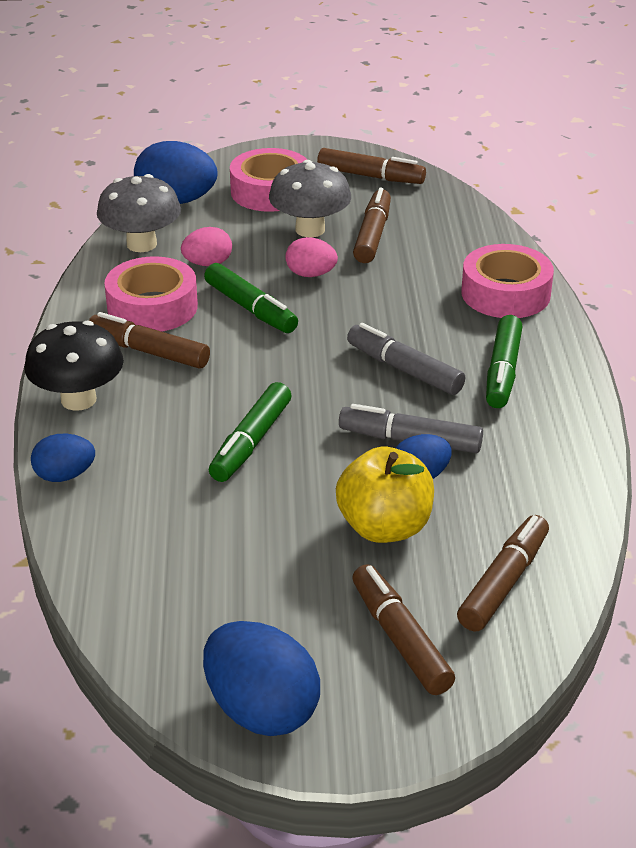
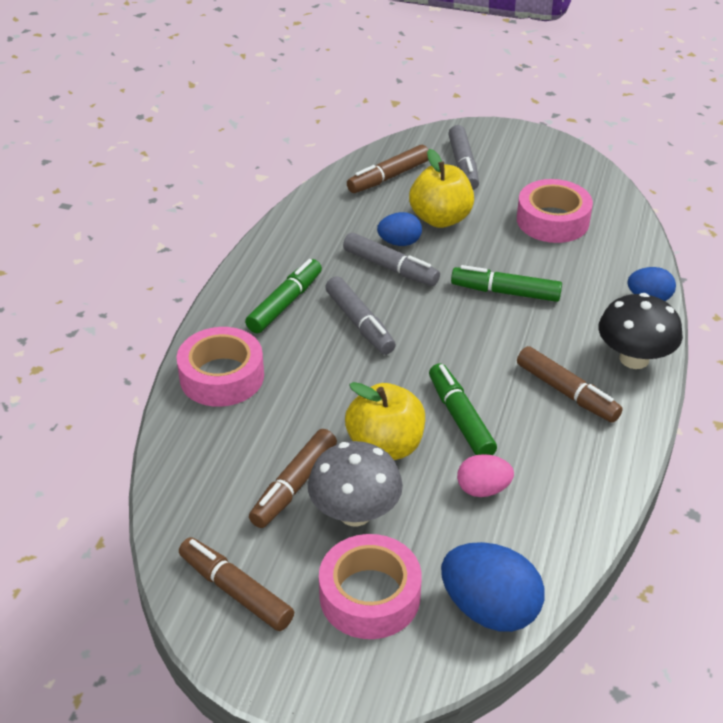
camera: 160 degrees left, 5 degrees up
(141, 244) = (547, 540): grey mushroom -> none
(152, 307) = (553, 444): pink tape -> pink tape (552, 220)
(251, 442) = (505, 292): green marker -> green marker turned 120 degrees counterclockwise
(261, 710) = (550, 153): blue egg -> none
(311, 274) = (385, 446): pink egg -> yellow apple
(400, 639) = (463, 165): brown marker -> grey marker

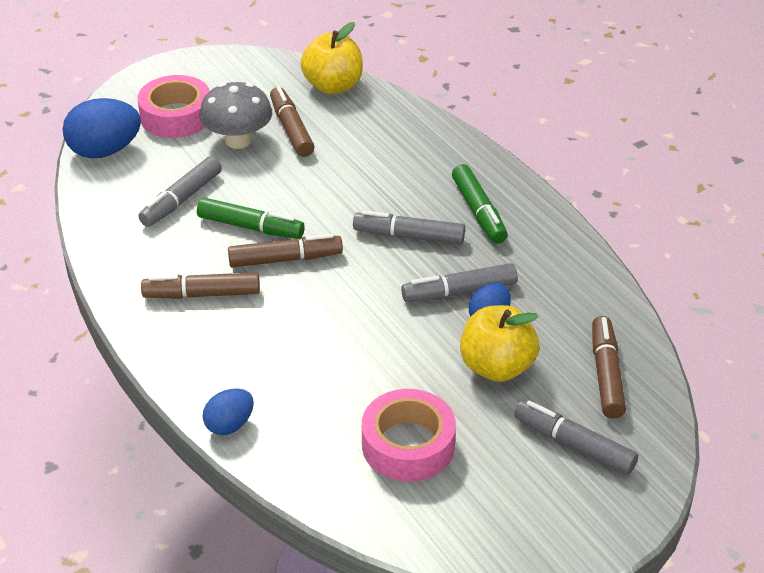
camera: 130 degrees right, 0 degrees up
(222, 376) = (430, 146): pink tape -> none
(236, 591) = (246, 76): brown marker -> brown marker (285, 259)
(385, 446) = (272, 180): yellow apple -> yellow apple (333, 86)
(483, 489) = (182, 199): pink egg -> grey marker
(505, 292) = (347, 339): green marker -> none
(634, 359) = (182, 357): black mushroom -> none

